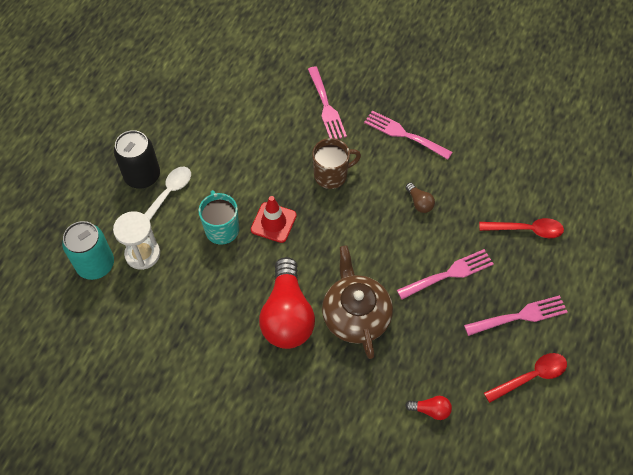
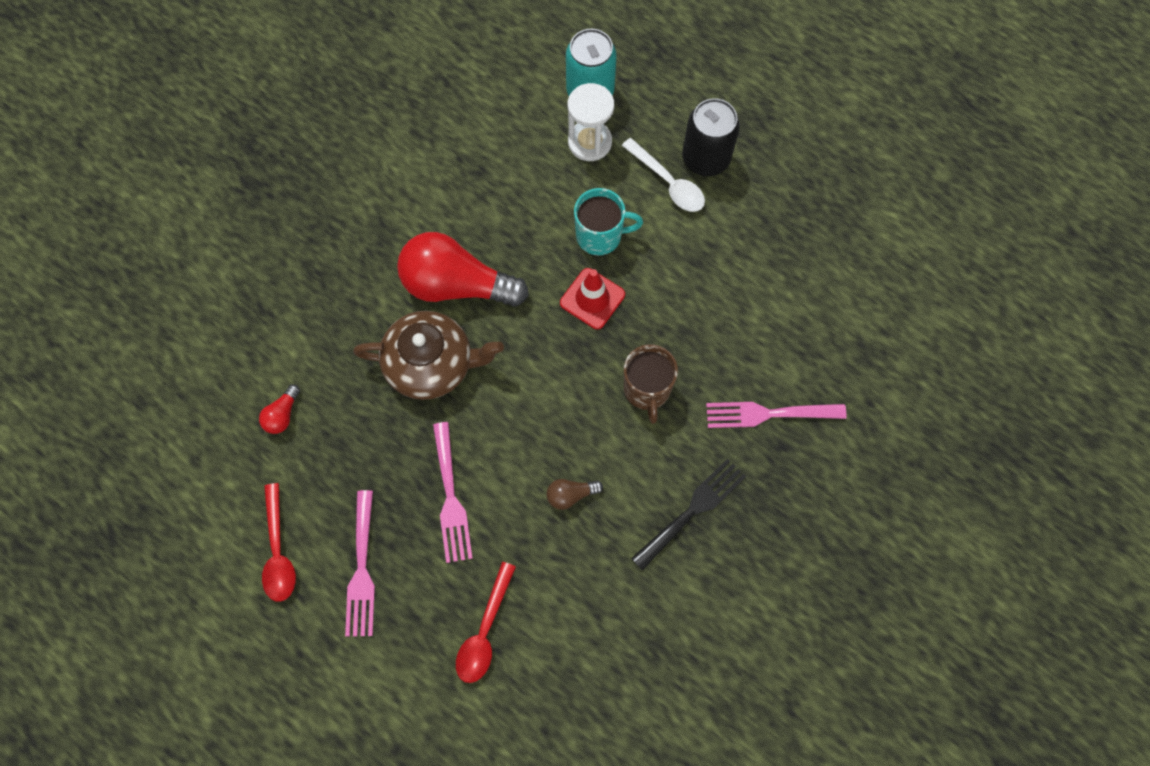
camera: 105 degrees right, 10 degrees up
(404, 134) = (692, 511): pink fork -> black fork

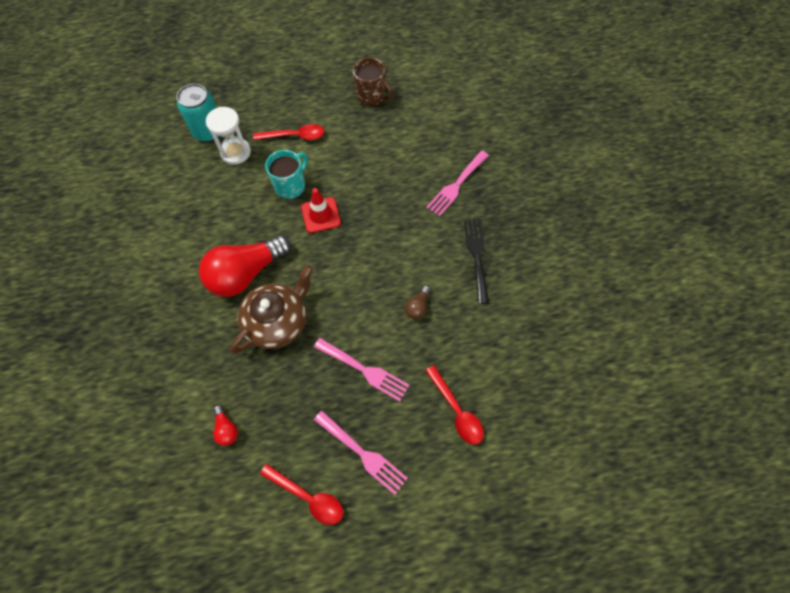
camera: 50 degrees left, 5 degrees down
(647, 390) = (394, 228): brown mug -> brown mug (371, 96)
(668, 182) = (294, 136): white spoon -> red spoon
(706, 158) = (299, 112): black can -> none

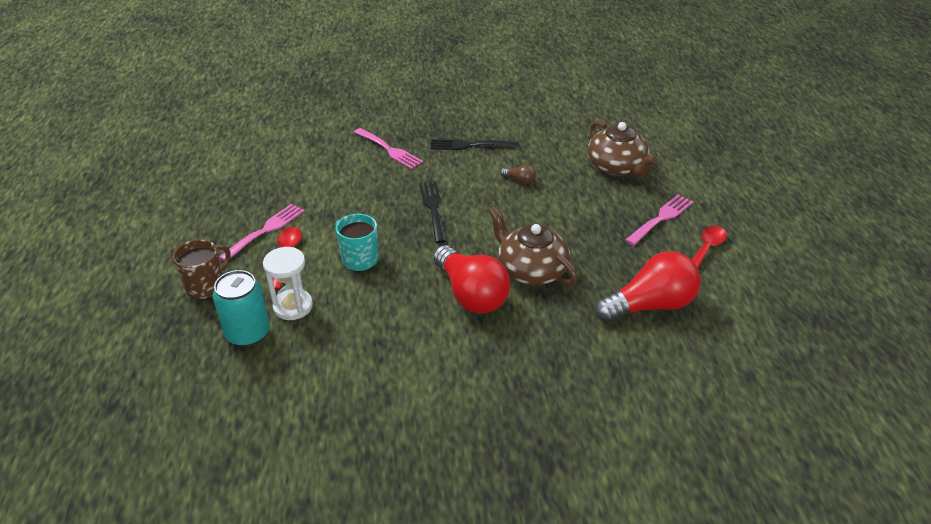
camera: 85 degrees left, 25 degrees down
(226, 428) = (649, 305): red light bulb -> red light bulb, size x2.39
(321, 215) = (404, 237): red traffic cone -> none
(363, 233) = (433, 209): none -> black fork
(364, 370) = (583, 214): pink fork -> pink fork (265, 231)
(371, 96) = (251, 196): brown mug -> brown mug (206, 286)
(456, 410) = (617, 167): red spoon -> brown teapot

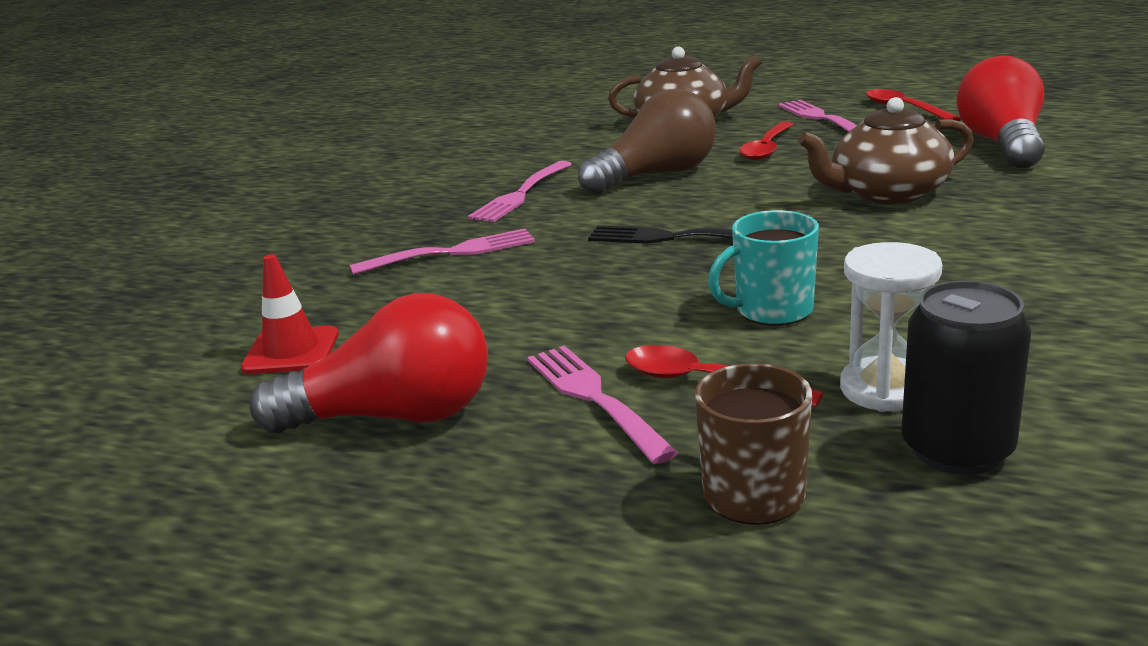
camera: 60 degrees left, 15 degrees down
(248, 333) = (957, 450): turquoise can -> black can
(282, 145) = (291, 351): none -> red traffic cone
(470, 145) = (521, 194): black fork -> pink fork
(471, 294) = (926, 236): red light bulb -> red light bulb (393, 416)
(519, 180) = (656, 175): brown light bulb -> brown light bulb, size x2.39
(587, 209) = (767, 148): none -> red spoon

